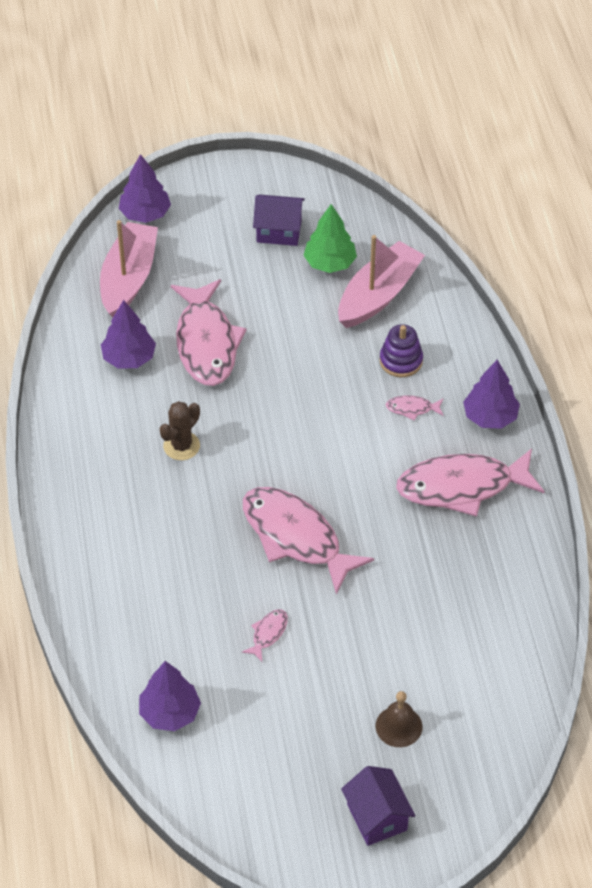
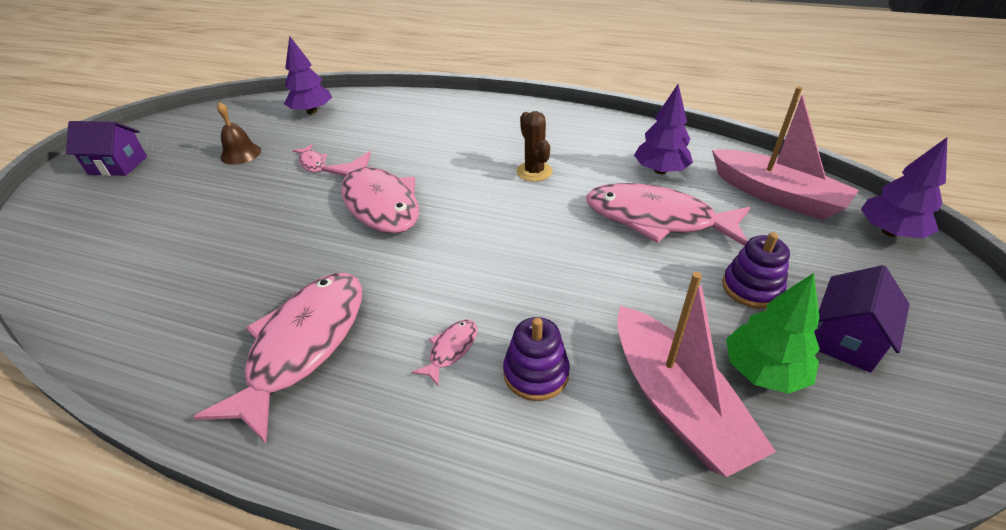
camera: 120 degrees right, 10 degrees down
(257, 277) = (751, 288): none -> purple stacking toy
(296, 537) = (378, 203): pink fish -> pink fish turned 75 degrees clockwise
(398, 726) = (153, 198): brown bell -> brown bell (241, 154)
(490, 417) = (370, 432): purple tree -> none

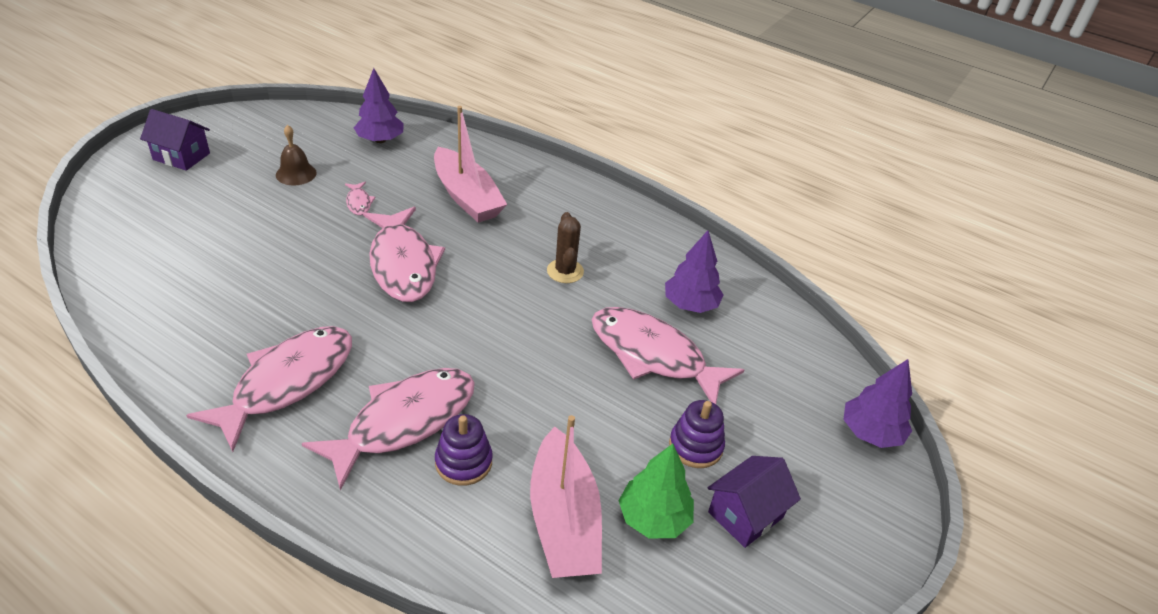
camera: 10 degrees right, 0 degrees up
(451, 350) = (404, 422): pink fish -> pink fish, size x2.43
(776, 195) = (787, 364): pink boat -> pink boat (467, 197)

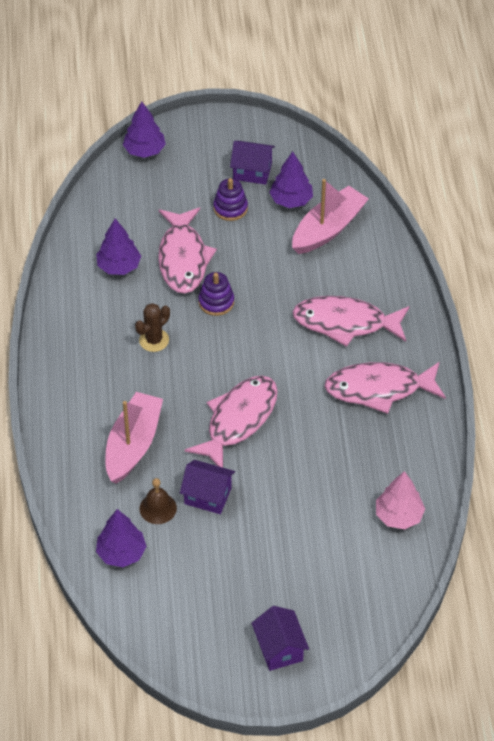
camera: 125 degrees left, 10 degrees up
(150, 290) = (398, 516): none -> pink tree
(296, 174) = (219, 561): brown bell -> brown bell (158, 508)
(359, 203) = (208, 496): pink fish -> purple house
(463, 462) = (340, 283): purple stacking toy -> purple stacking toy (216, 302)
(654, 518) = (291, 200): green tree -> purple tree

